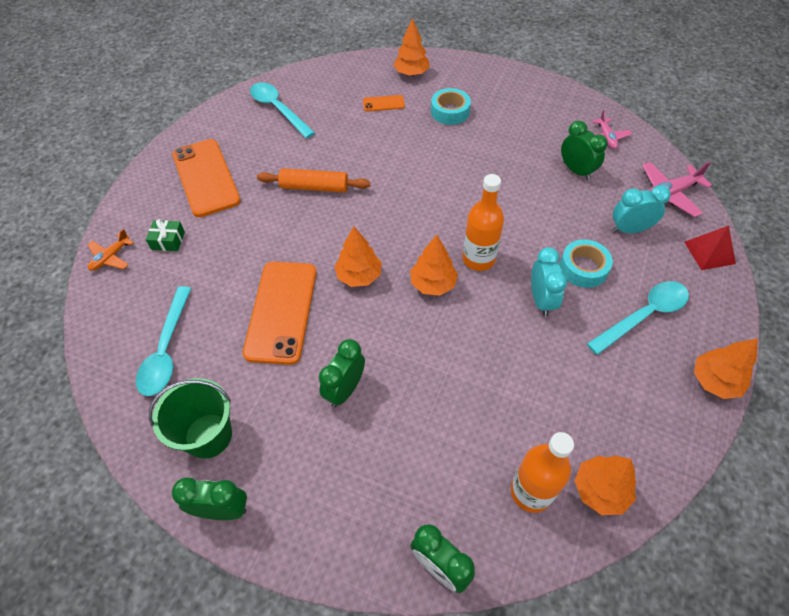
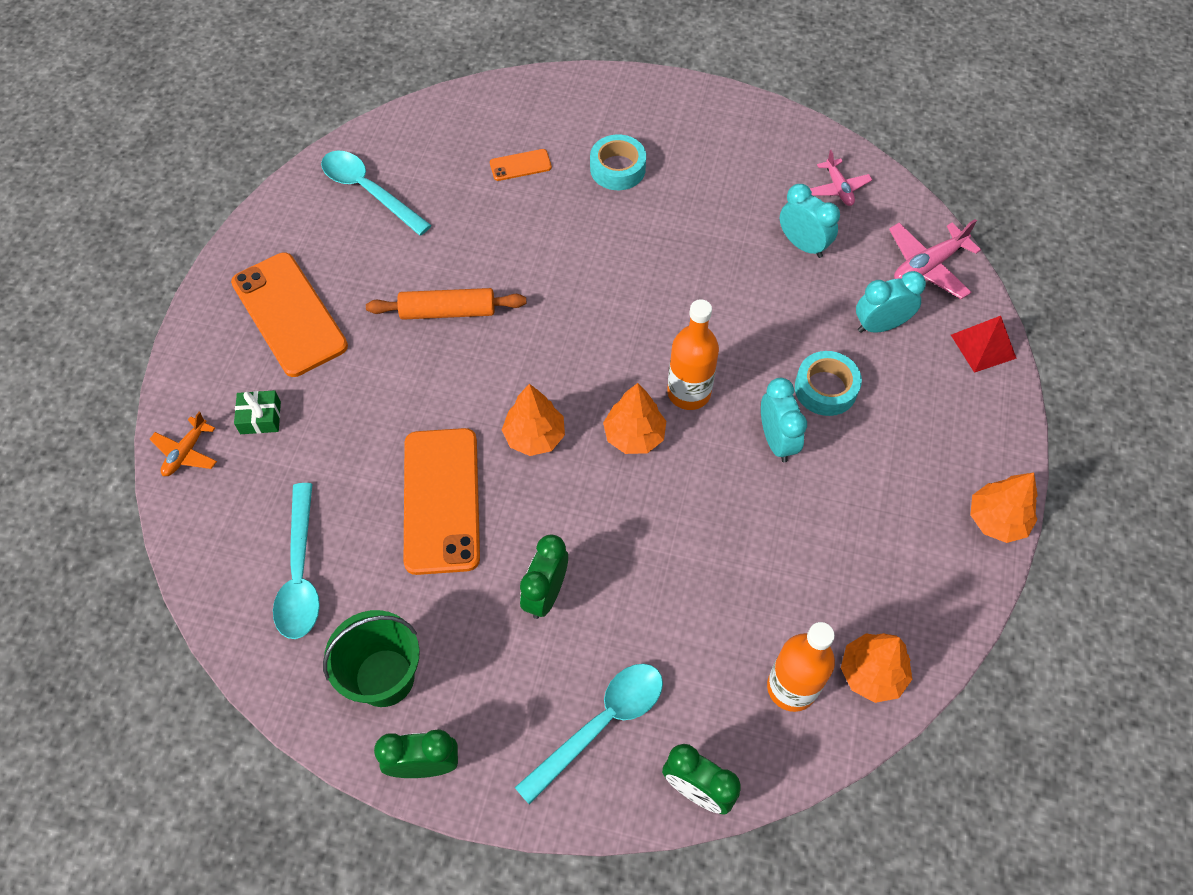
camera: 10 degrees left, 5 degrees up
(411, 73) = (552, 109): orange tree -> none
(576, 171) = (803, 245): green clock -> turquoise clock
(643, 315) = (906, 445): turquoise spoon -> turquoise spoon (601, 724)

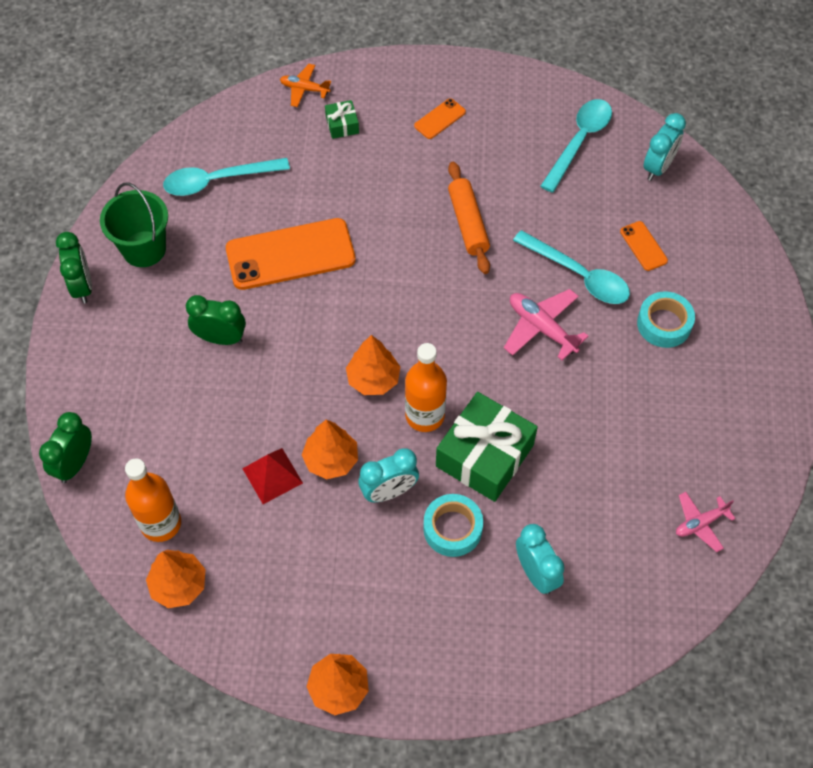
camera: 80 degrees right, 0 degrees up
(289, 314) = (440, 119): orange phone -> orange phone, size x0.45
(534, 436) = (359, 307): orange tree -> orange tree (331, 460)
(601, 724) = (120, 392): turquoise spoon -> turquoise spoon (578, 275)
(745, 346) = (484, 455): none -> green gift
(803, 245) = (616, 495): turquoise clock -> turquoise clock (658, 167)
(928, 266) = (622, 616): pink plane -> pink plane (541, 328)
(983, 346) = (534, 673): red pyramid -> red pyramid (272, 476)

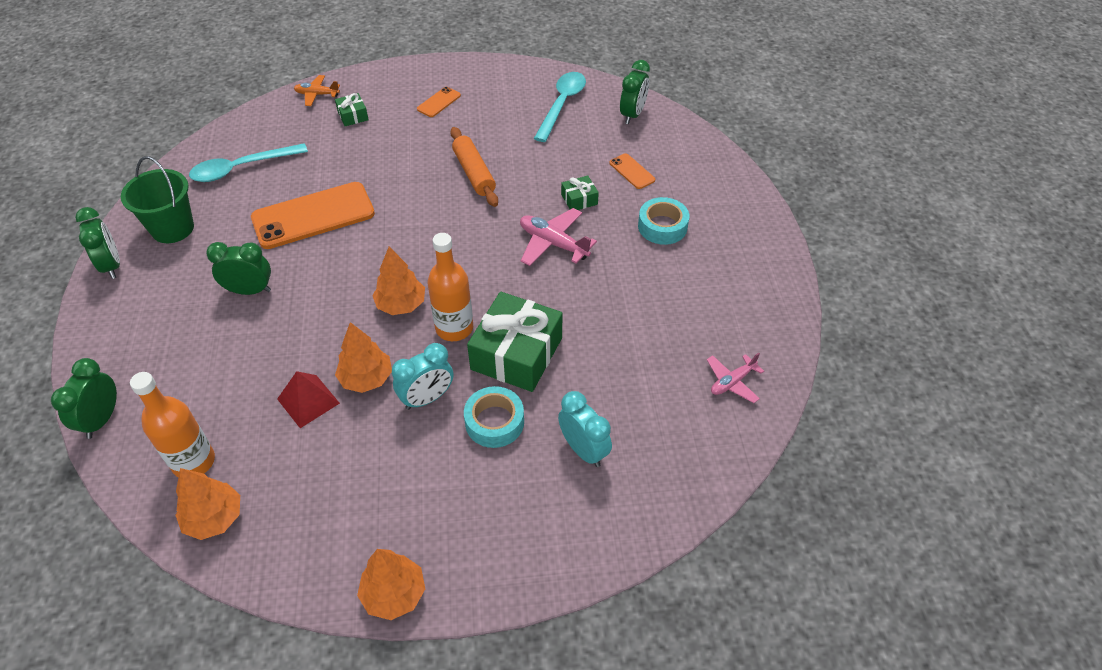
camera: 10 degrees left, 10 degrees down
(578, 275) = (579, 199): turquoise spoon -> green gift
(658, 167) = (632, 115): turquoise clock -> green clock

